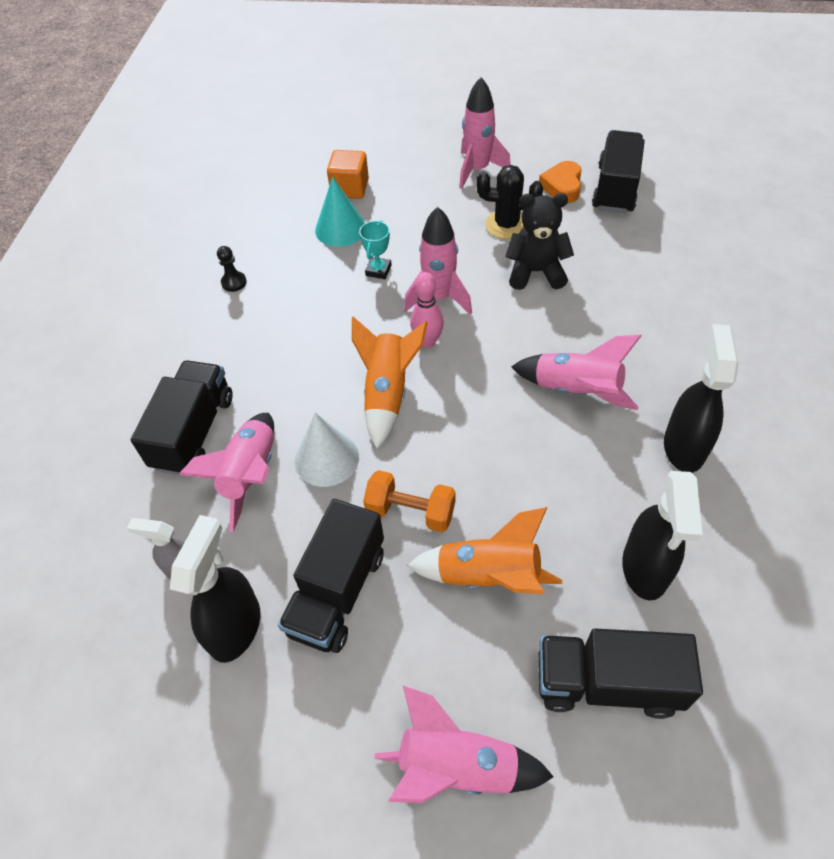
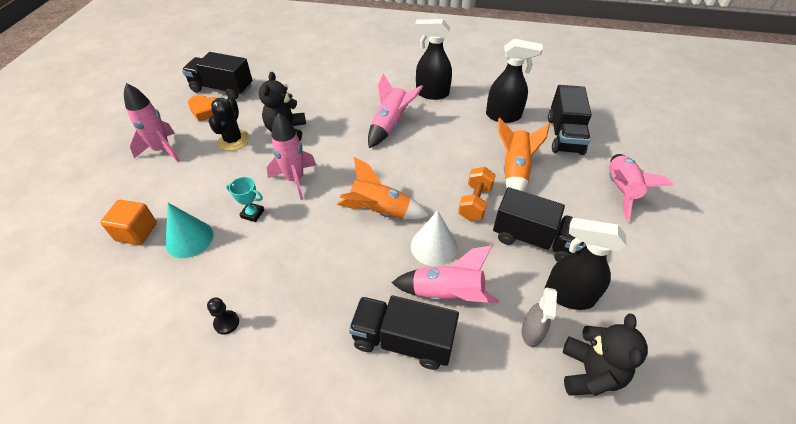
camera: 90 degrees left, 5 degrees down
(122, 635) = (590, 373): none -> black teddy bear
(427, 341) = (336, 188): pink bowling pin -> none

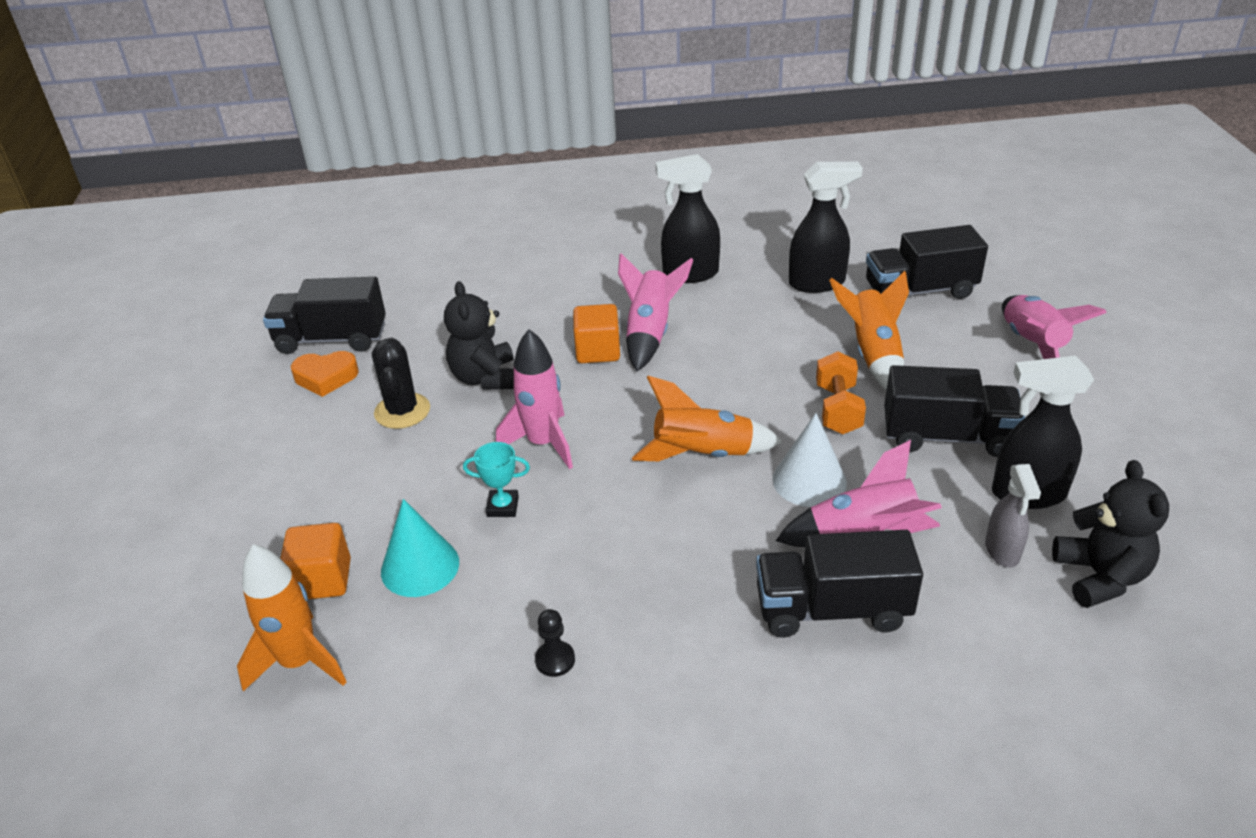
camera: 15 degrees left, 10 degrees down
(96, 280) = (299, 662): none -> orange rocket
(162, 150) = (285, 453): pink rocket -> none
(355, 129) = (598, 351): none -> orange cube
(564, 135) = (920, 291): black truck -> black truck turned 90 degrees clockwise

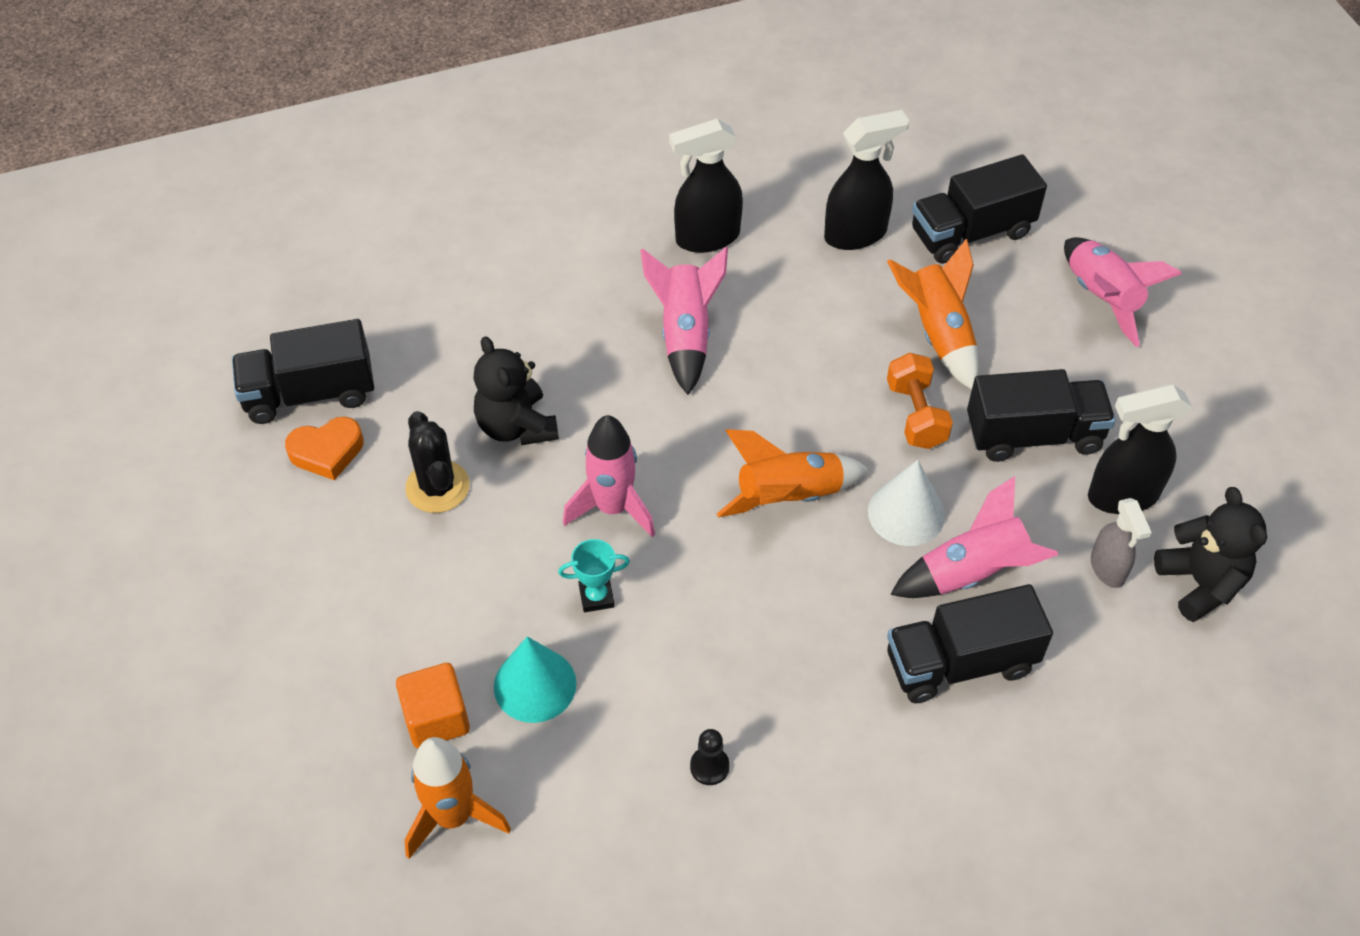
camera: 15 degrees left, 15 degrees up
(598, 351) = (633, 369): orange cube -> none

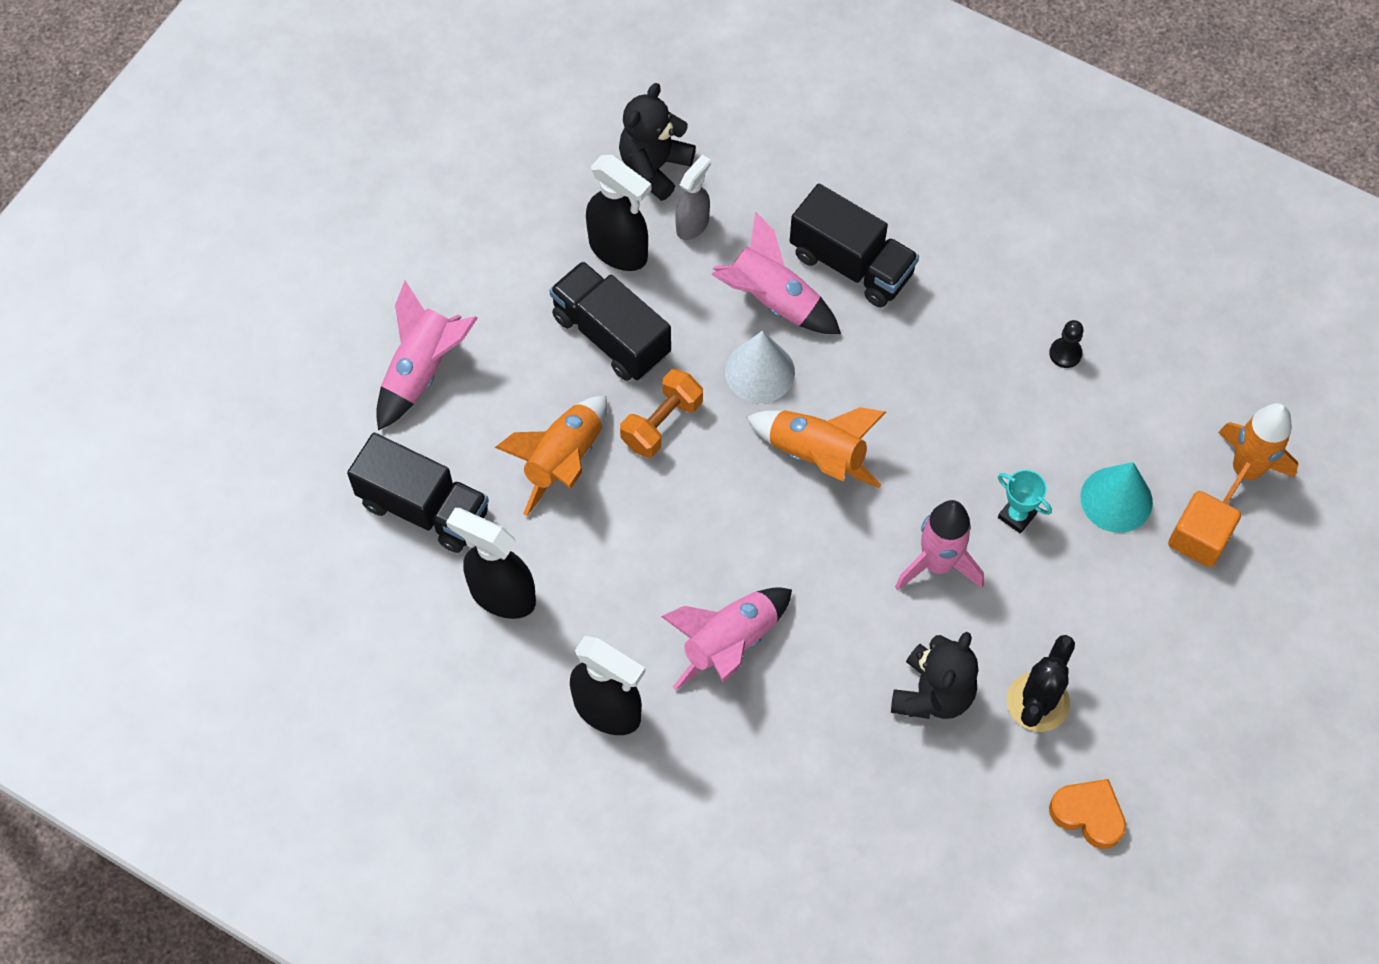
camera: 130 degrees left, 10 degrees up
(310, 393) = (1053, 884): black truck -> none

